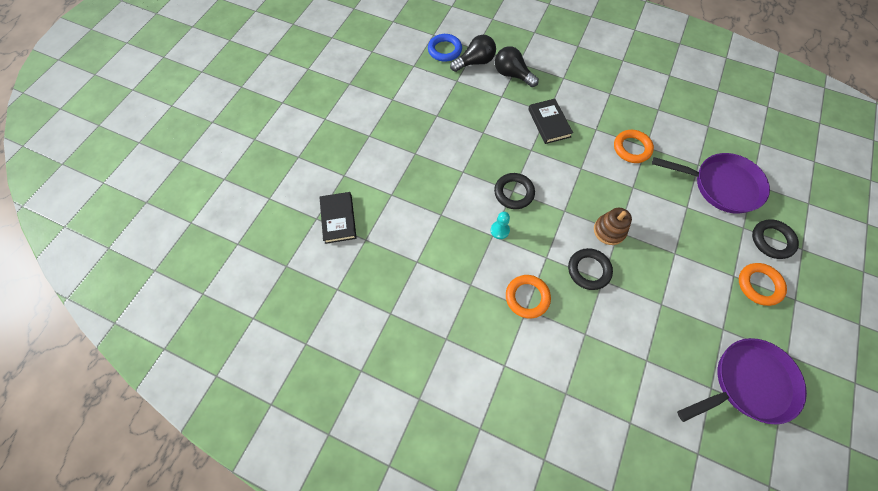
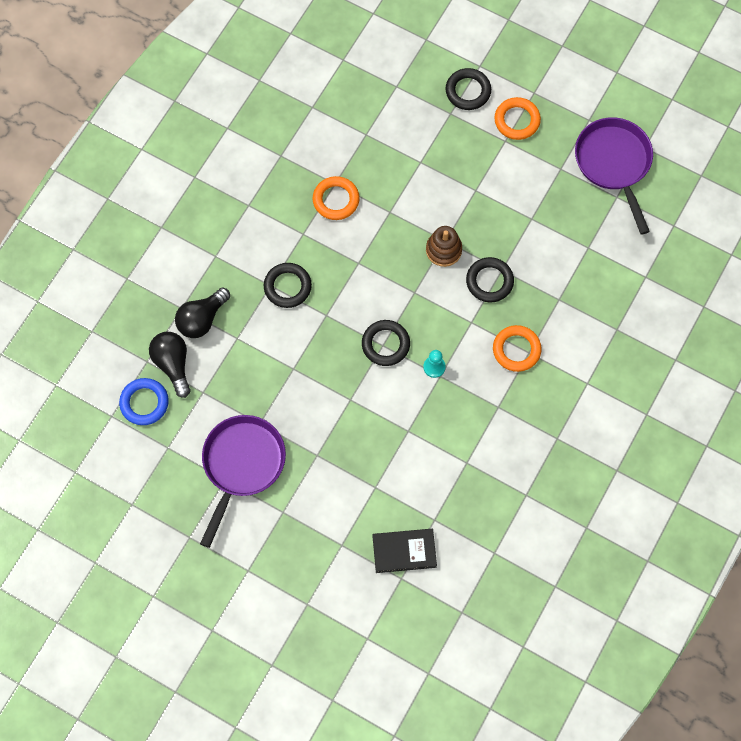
camera: 85 degrees left, 5 degrees up
(549, 123) = (287, 287): black book -> black ring
(721, 186) = (396, 119): purple pan -> purple pan (242, 465)

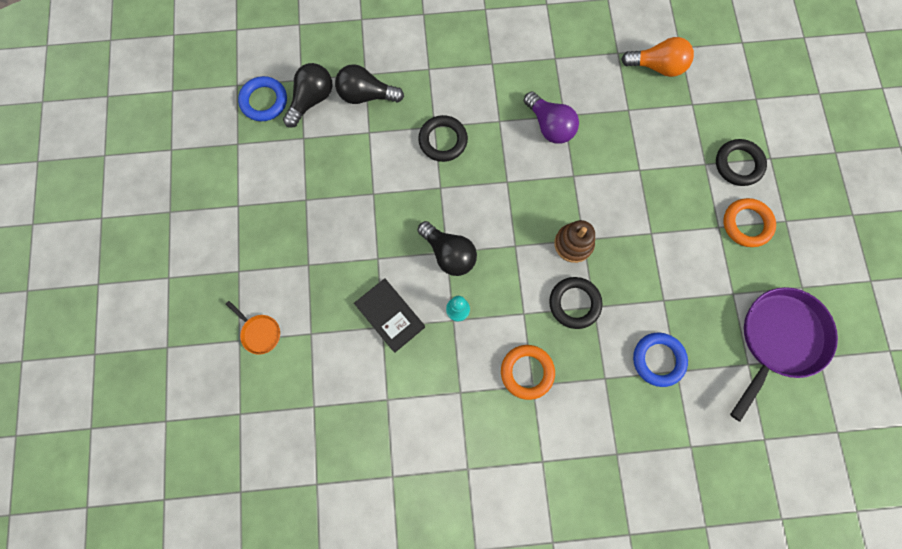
camera: 55 degrees right, 5 degrees up
(242, 465) = (259, 210): purple pan -> none
(336, 200) = (550, 126): orange ring -> purple light bulb
(346, 87) = (657, 66): none -> orange light bulb
(347, 525) = (259, 333): none -> orange pan
(385, 344) = (449, 254): black ring -> black light bulb
(404, 551) = (266, 399): black book -> black book (390, 316)
(571, 254) = (658, 360): none -> blue ring

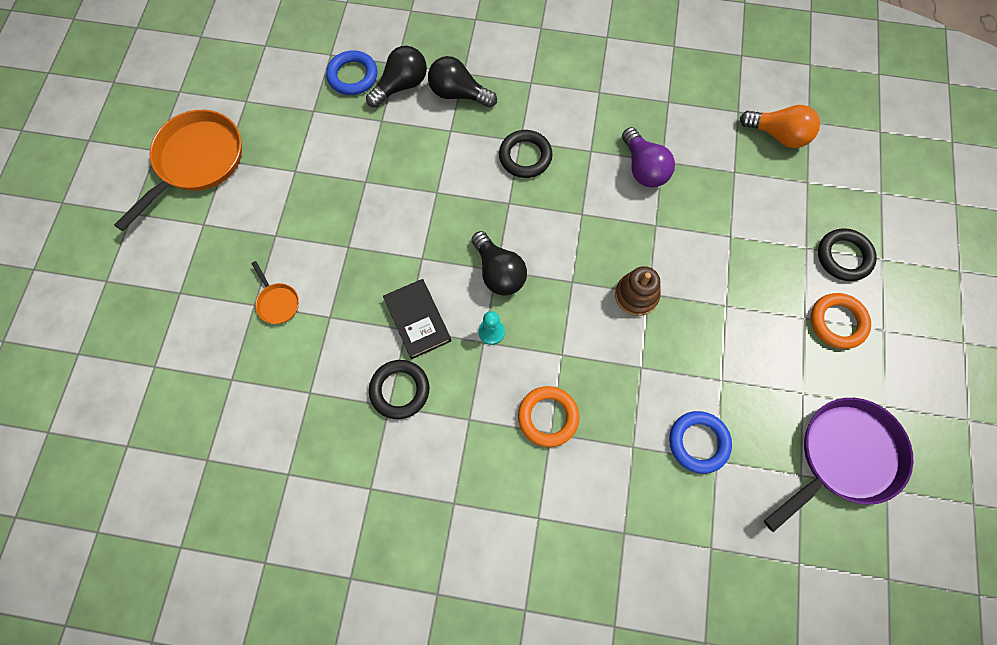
camera: 15 degrees right, 5 degrees down
(143, 219) = (197, 162): none -> orange pan
(574, 303) = (620, 358): black ring -> black ring (400, 390)

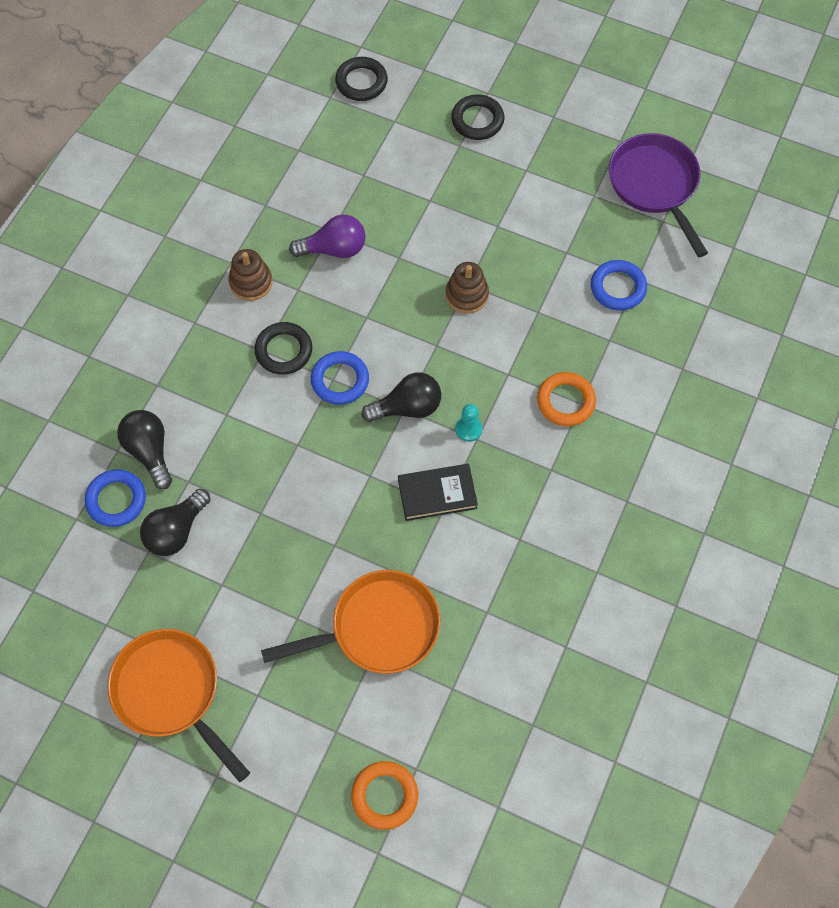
camera: 75 degrees left, 5 degrees down
(277, 302) = (378, 628): orange pan -> orange pan, size x2.25
(400, 390) = (506, 526): black ring -> black ring (361, 82)
(458, 94) = (182, 396): black light bulb -> black light bulb (176, 531)
(509, 209) = (340, 380): none -> blue ring
(585, 112) = (251, 282): none -> brown stacking toy
(778, 135) = (336, 126): orange light bulb -> none
(837, 322) = (537, 147): orange ring -> orange ring (384, 796)

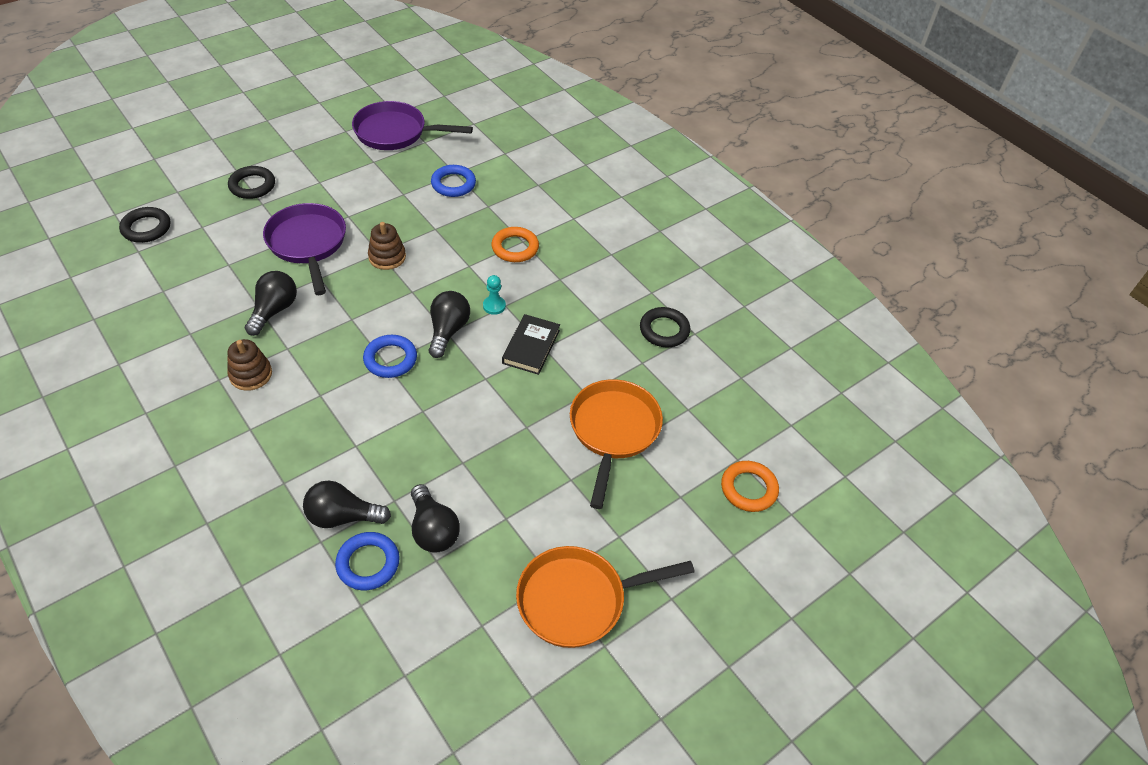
camera: 65 degrees left, 15 degrees down
(284, 351) = (333, 382): black ring -> black ring (664, 330)
(334, 249) = (274, 310): purple light bulb -> black light bulb
(435, 218) = (308, 244): none -> purple pan

